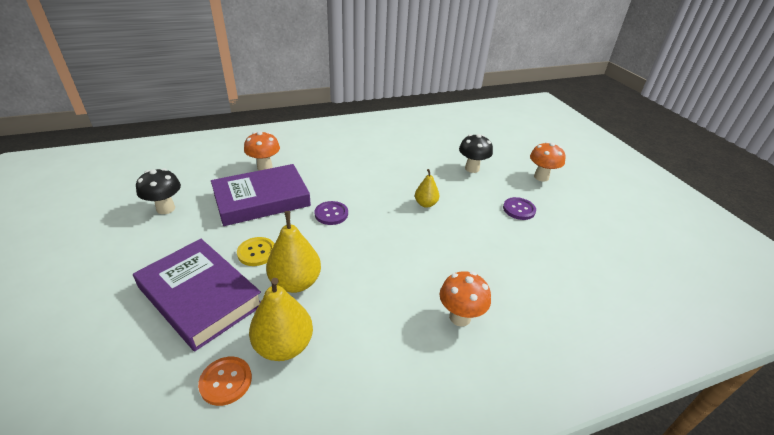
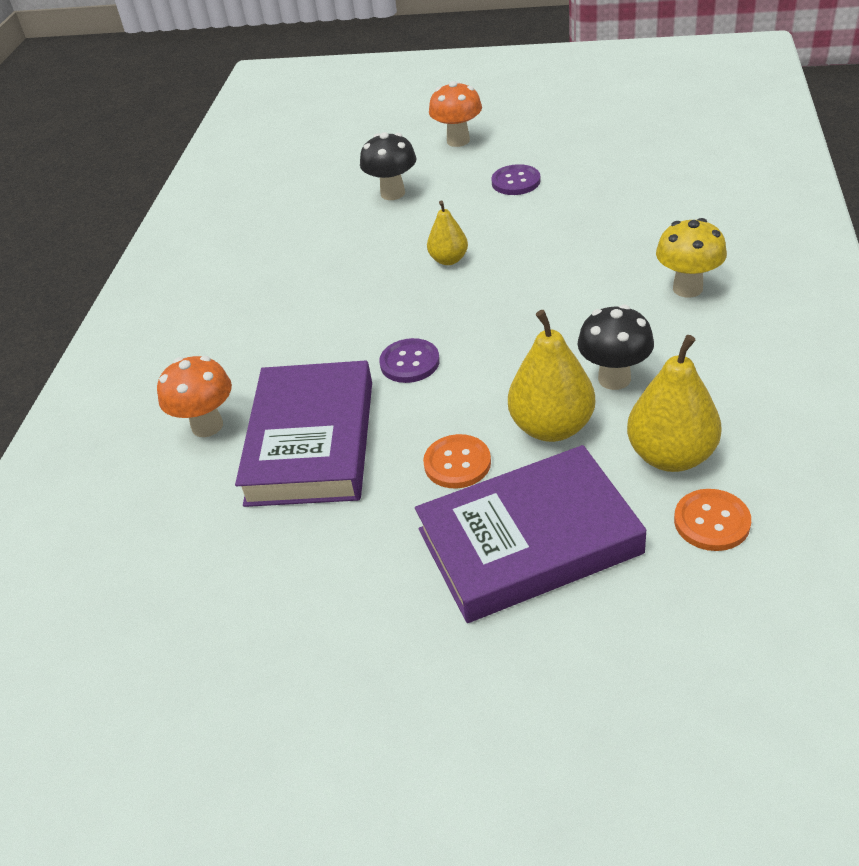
camera: 55 degrees left, 5 degrees up
(166, 209) = (248, 583): black mushroom -> black mushroom (614, 379)
(256, 252) = (457, 463): yellow button -> orange button
(460, 317) = (687, 288): orange mushroom -> yellow mushroom

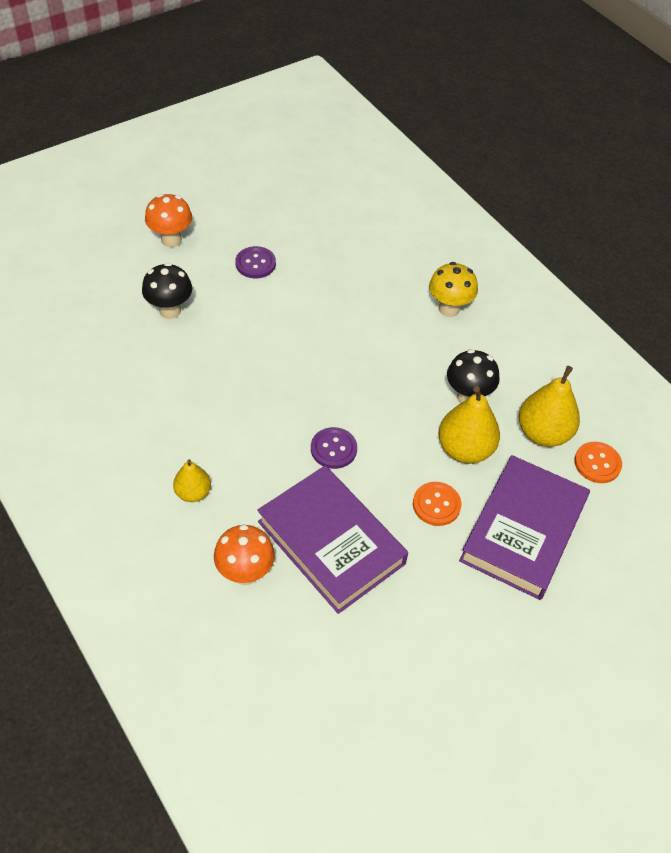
camera: 50 degrees left, 10 degrees up
(449, 260) = (275, 353): yellow pear -> yellow pear (193, 493)

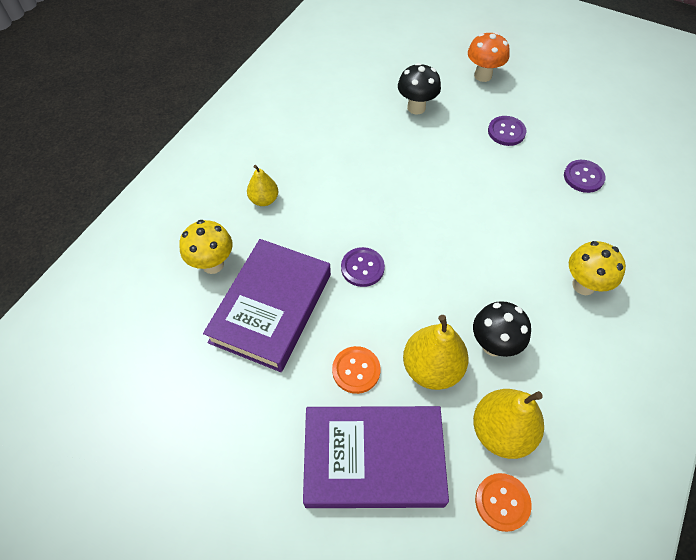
camera: 65 degrees right, 5 degrees up
(245, 573) = (213, 264): orange mushroom -> yellow mushroom
(345, 244) = (583, 177): none -> purple button

